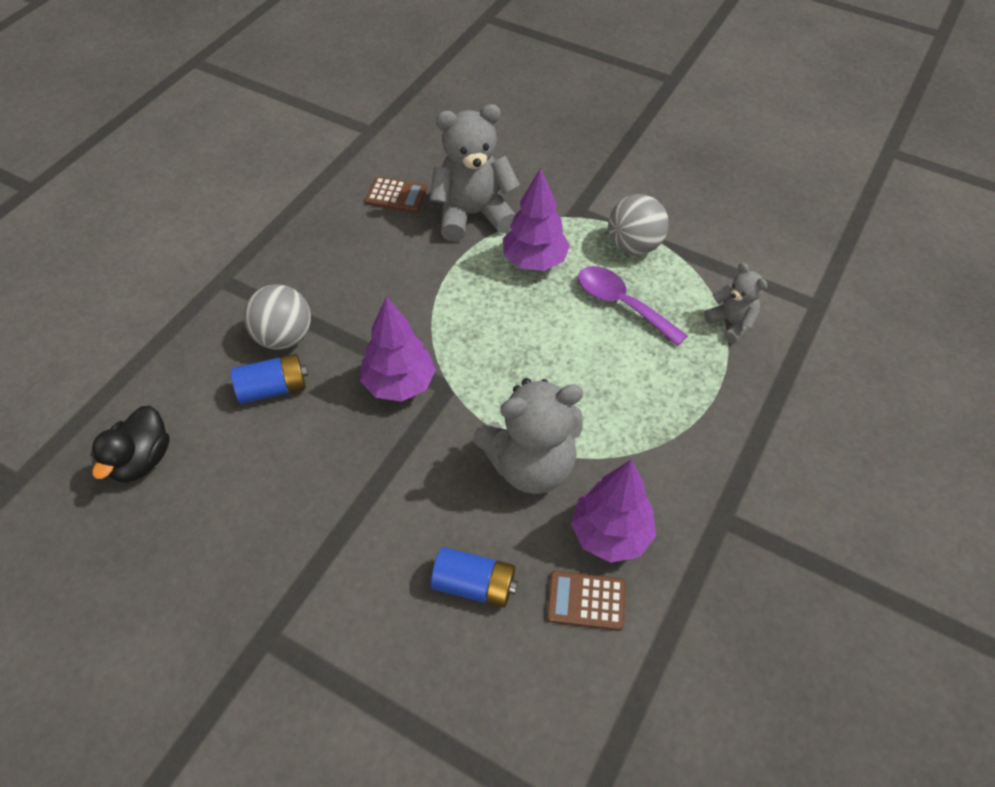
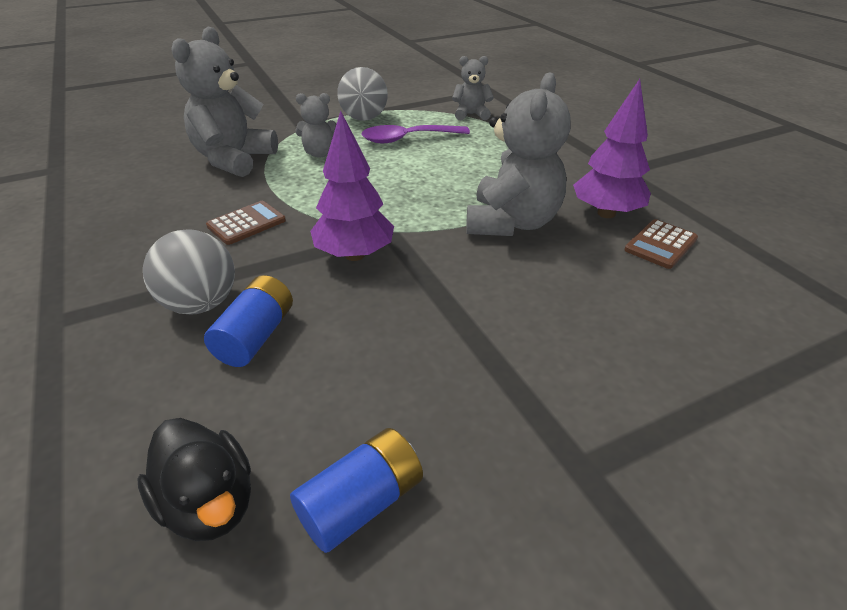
camera: 55 degrees left, 15 degrees down
(396, 195) = (150, 183): brown calculator -> brown calculator (246, 223)
(474, 585) = (610, 293): blue battery -> blue battery (361, 503)
(534, 261) = (320, 153): purple tree -> grey teddy bear

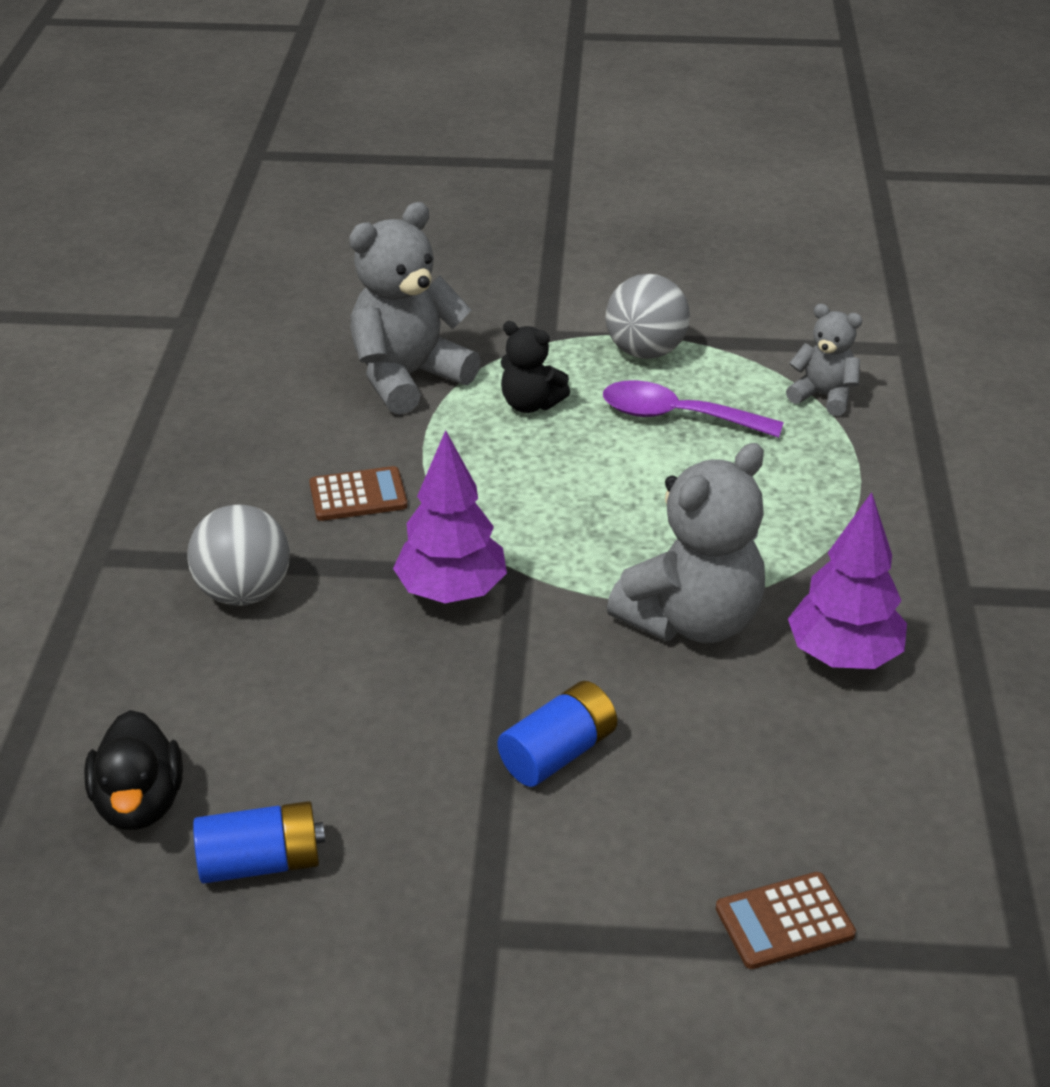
camera: 30 degrees right, 0 degrees up
(256, 336) = (275, 655): blue battery -> blue battery (558, 753)
(320, 153) = (530, 404): grey teddy bear -> black teddy bear
(660, 244) = (866, 733): brown calculator -> brown calculator (784, 921)

